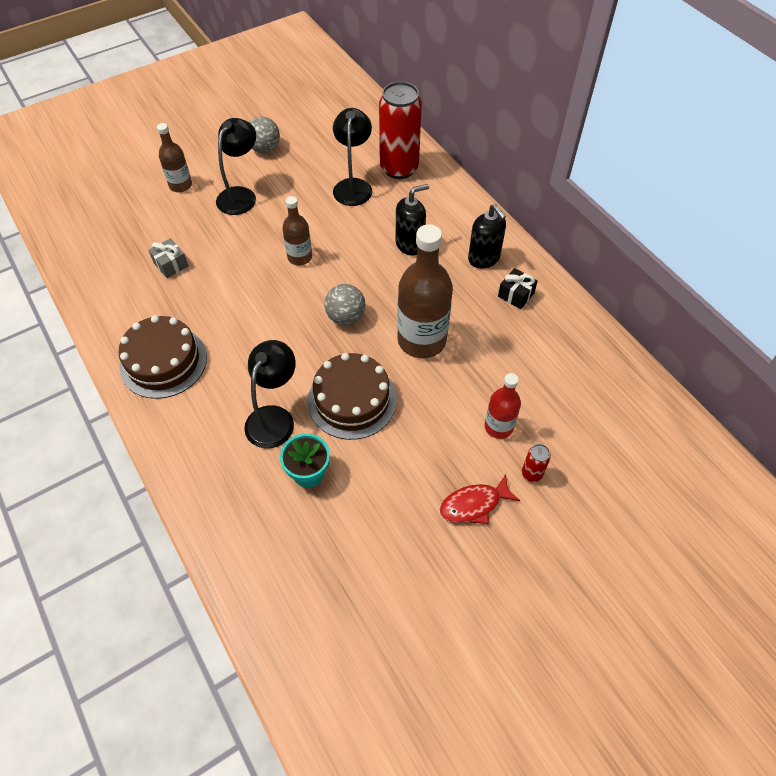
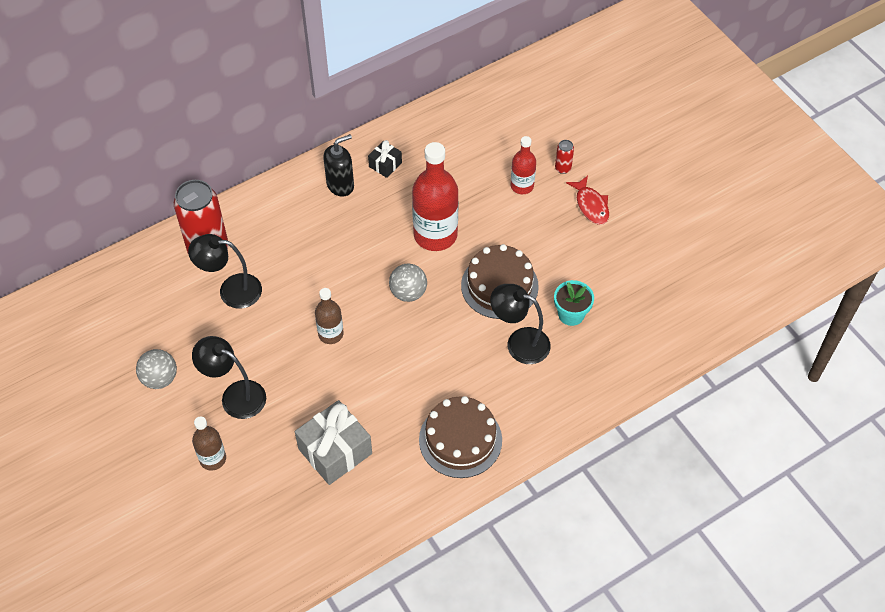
camera: 90 degrees left, 0 degrees up
(171, 264) = (335, 451): grey gift -> grey gift, size x1.94
(410, 244) = (319, 242): black soap dispenser -> none
(422, 340) = (435, 235): brown bottle -> red bottle

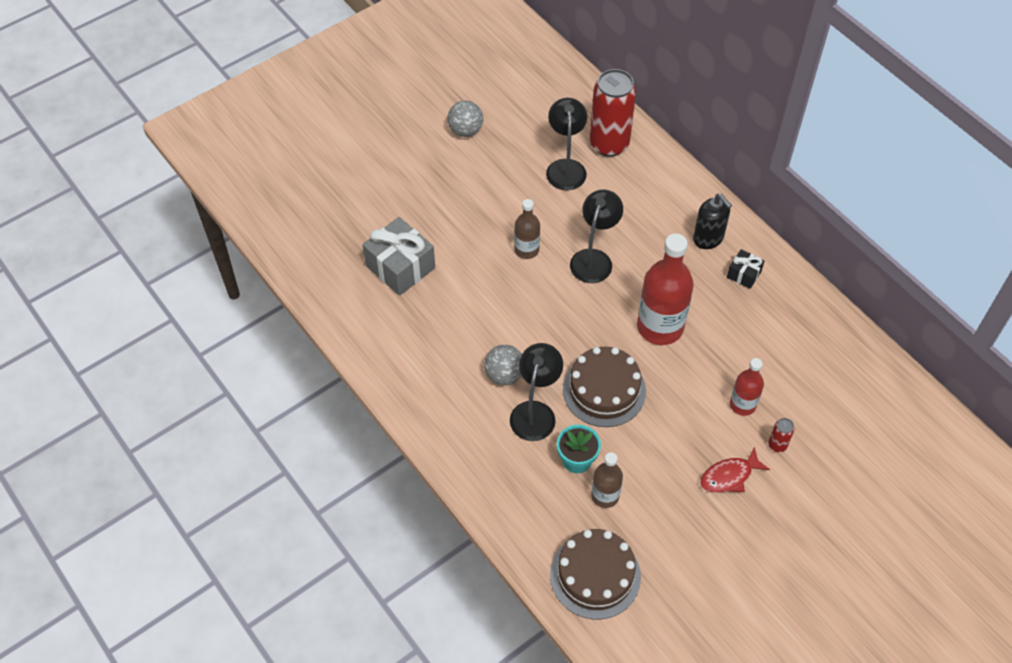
camera: 85 degrees right, 0 degrees up
(213, 459) = (388, 179): brown bottle -> brown bottle (605, 496)
(235, 395) = (453, 186): black lamp -> black lamp (594, 259)
(408, 293) = (583, 309): grey ball -> grey ball (504, 375)
(460, 440) = (418, 366): brown cake -> brown cake (595, 575)

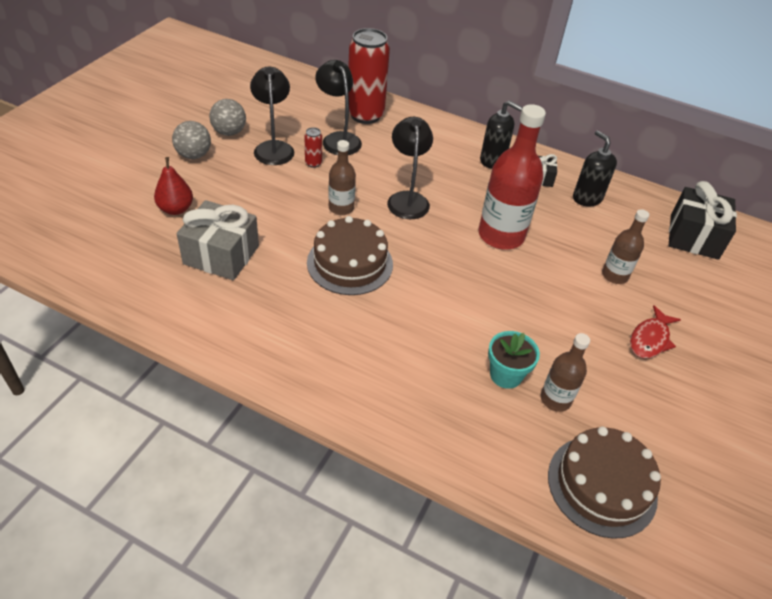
camera: 30 degrees left, 10 degrees down
(382, 207) = (176, 209): none -> red pear
(504, 375) = (384, 320): grey ball -> grey ball (194, 155)
(535, 412) = (436, 344): black lamp -> black lamp (273, 147)
(604, 390) = (488, 302): brown cake -> brown cake (350, 263)
(742, 405) = (614, 275): red bottle -> brown bottle
(777, 313) = (587, 198): none -> black soap dispenser
(777, 445) = (667, 299): red can -> red can (313, 163)
(858, 392) = (693, 237): none -> black gift

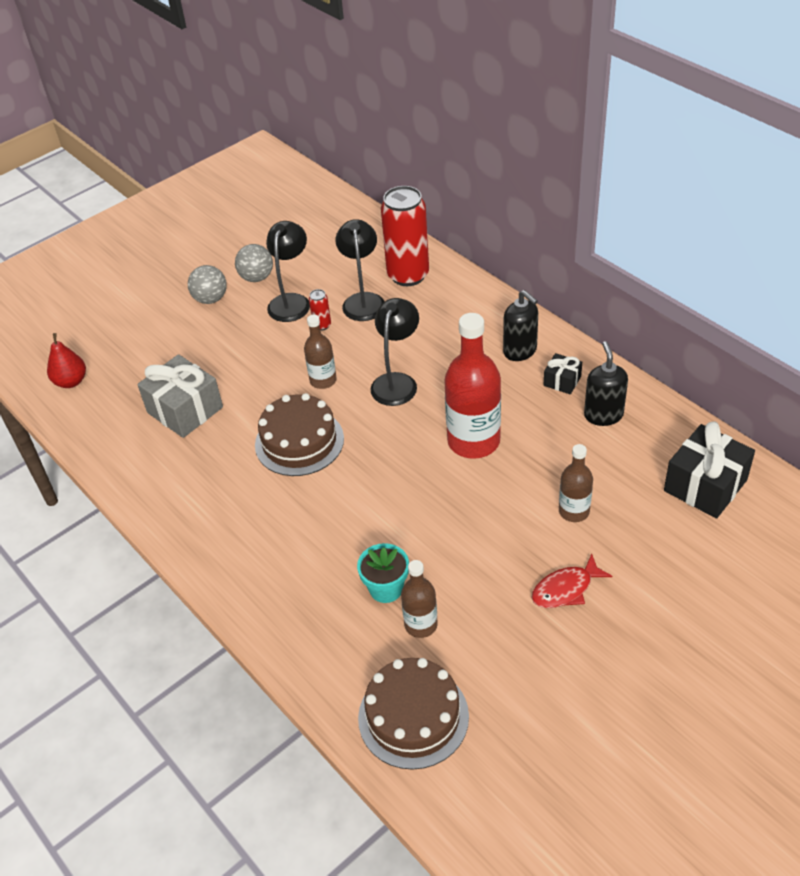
camera: 30 degrees right, 0 degrees up
(176, 209) = (167, 355): red pear -> red pear (71, 381)

